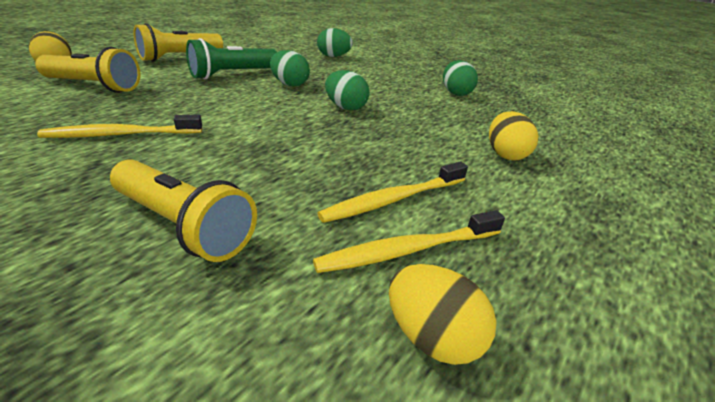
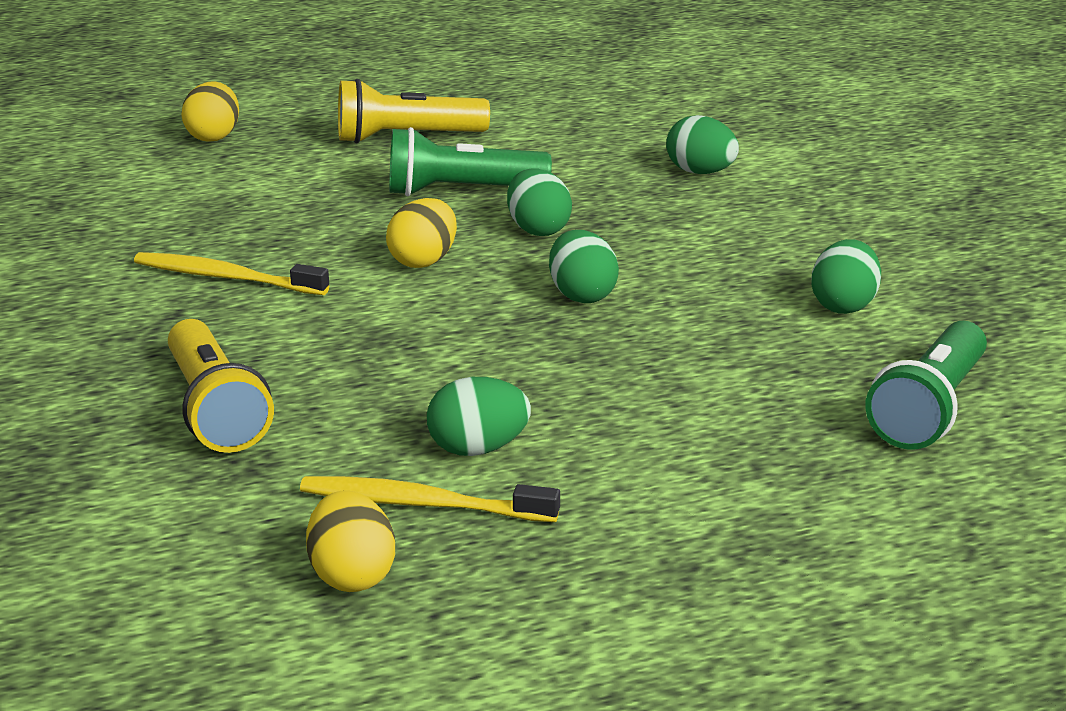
camera: 35 degrees right, 5 degrees down
(94, 86) = (242, 185): yellow flashlight -> none
(394, 199) = (478, 448): yellow toothbrush -> green egg
(505, 154) = (745, 436): yellow egg -> yellow egg (423, 261)
(548, 125) = (929, 409): none -> green flashlight

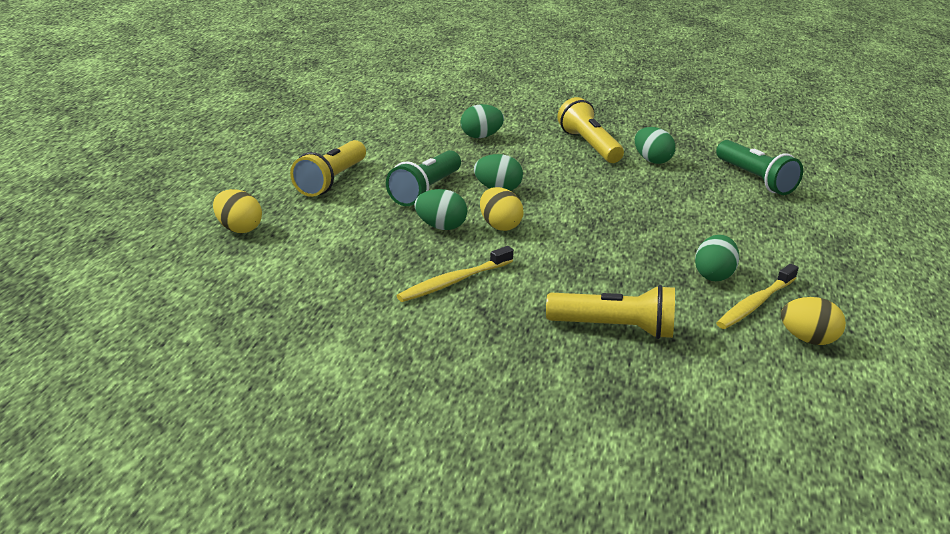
camera: 60 degrees left, 0 degrees up
(582, 295) = (582, 204): green egg -> green egg (440, 227)
(810, 246) = (588, 145): none -> yellow flashlight

